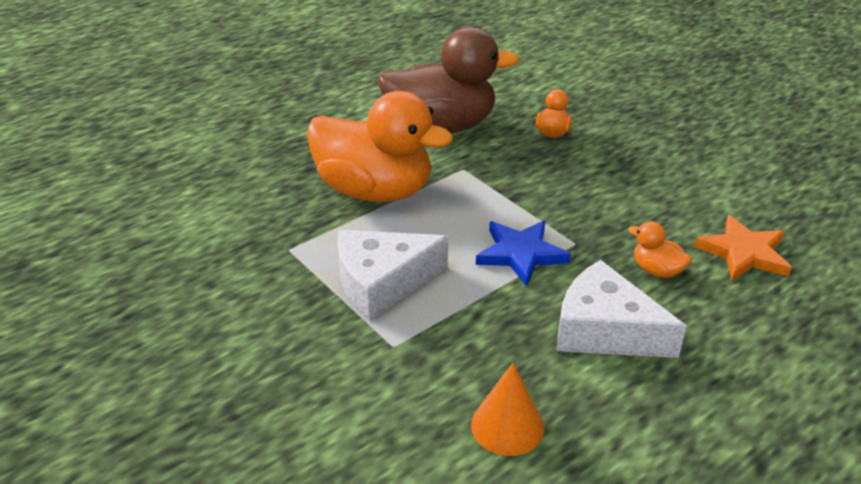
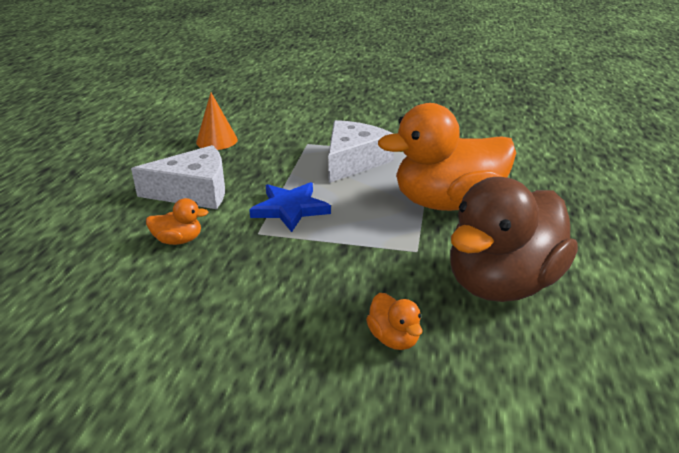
camera: 140 degrees right, 5 degrees down
(743, 253) = (104, 288): orange star -> none

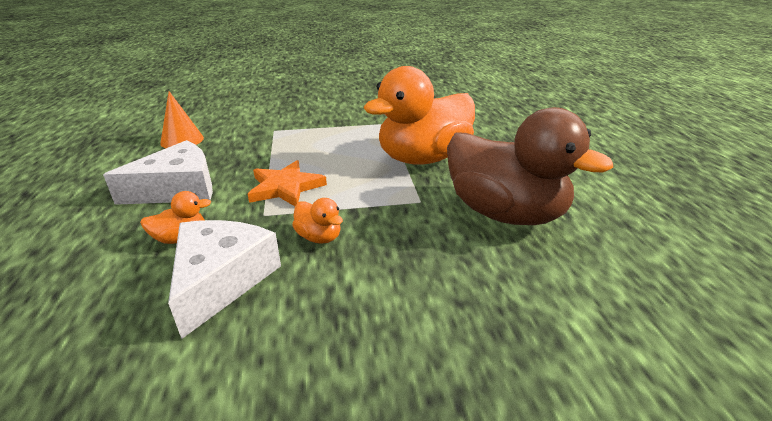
camera: 20 degrees left, 0 degrees up
(290, 209) = (285, 187): blue star -> orange star
(353, 161) = (324, 138): white cheese -> white cheese (221, 280)
(394, 338) = (444, 282): orange duck -> orange duck (319, 237)
(502, 283) = (505, 213): brown duck -> brown duck turned 75 degrees counterclockwise

